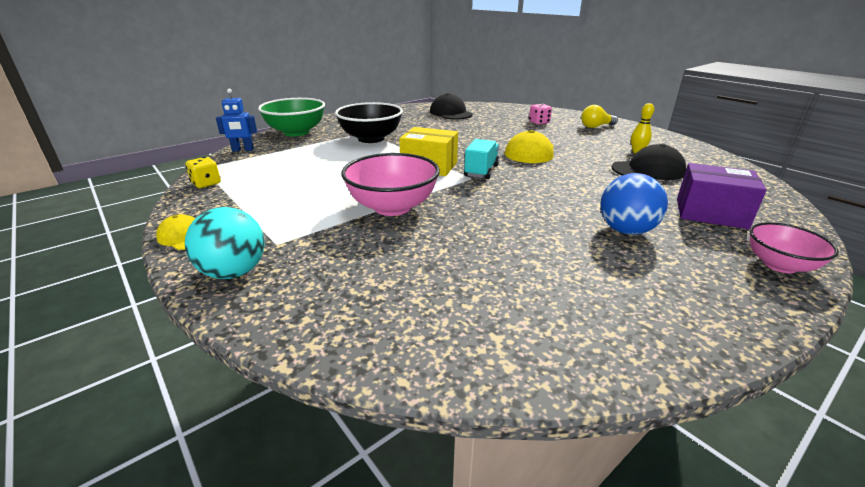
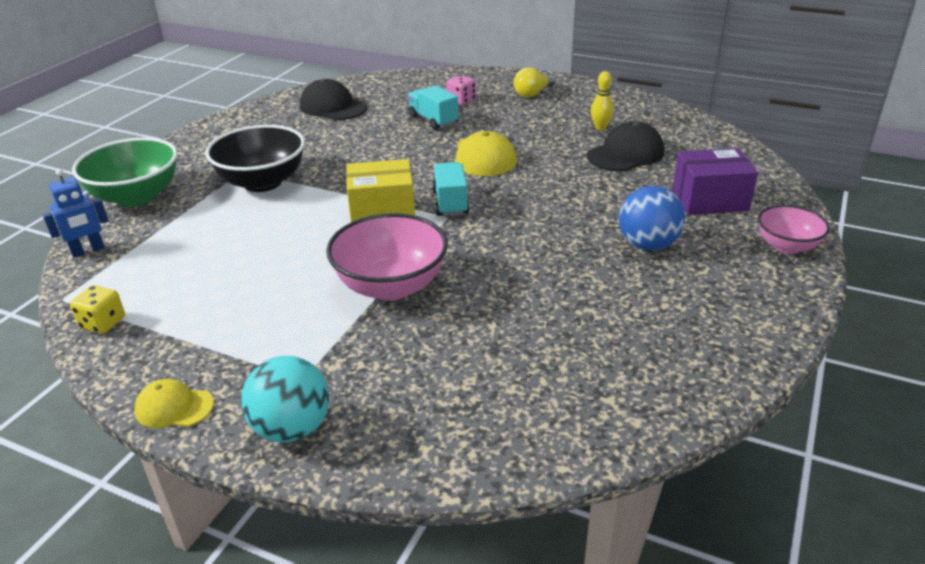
camera: 25 degrees left, 5 degrees up
(510, 128) = (433, 120): none -> turquoise truck

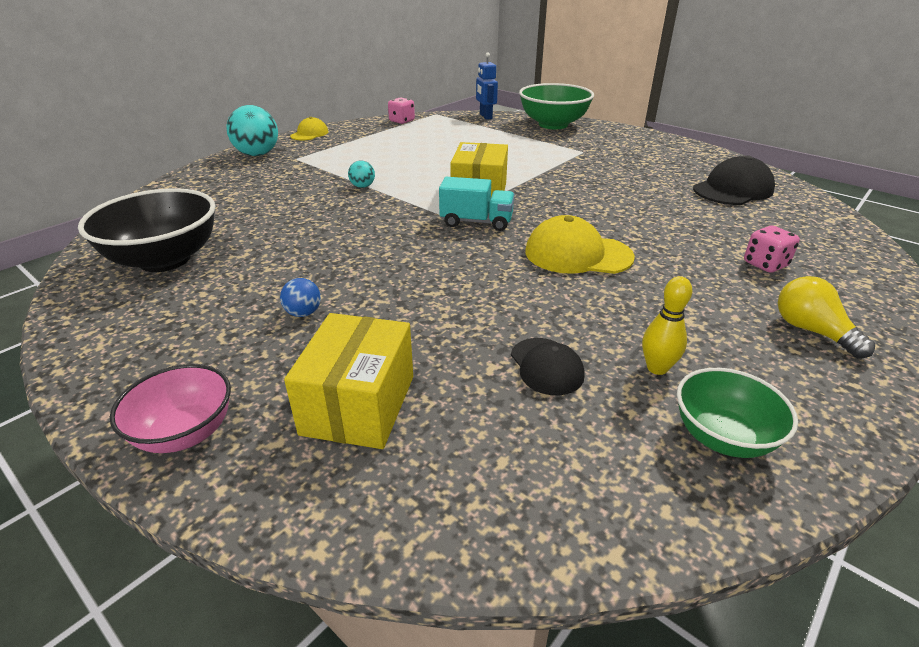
camera: 105 degrees right, 0 degrees up
(103, 323) = (402, 121): yellow dice -> pink dice
(262, 182) = (558, 157): black bowl -> black bowl (165, 260)
(391, 286) = (362, 186): pink bowl -> turquoise ball
(433, 120) = (692, 237): turquoise truck -> none
(626, 154) = (546, 366): black cap -> black cap, size x0.61
(639, 114) = (722, 437): none -> green bowl
(648, 245) = (303, 313): blue ball -> blue ball, size x0.49
(710, 200) = (359, 404): purple box -> yellow box

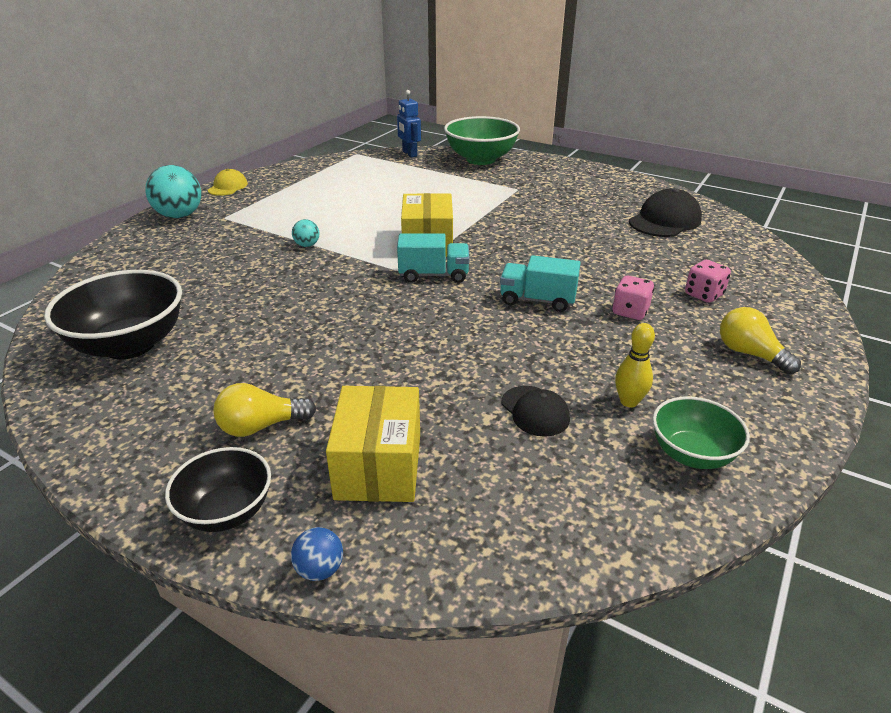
camera: 10 degrees left, 0 degrees up
(185, 433) = (227, 511): pink bowl -> black bowl
(254, 349) = (261, 426): none -> yellow light bulb
(303, 313) = (295, 386): blue ball -> blue ball (320, 569)
(402, 121) = (323, 165): pink dice -> pink dice (630, 312)
(577, 254) = (537, 300): yellow cap -> turquoise truck

